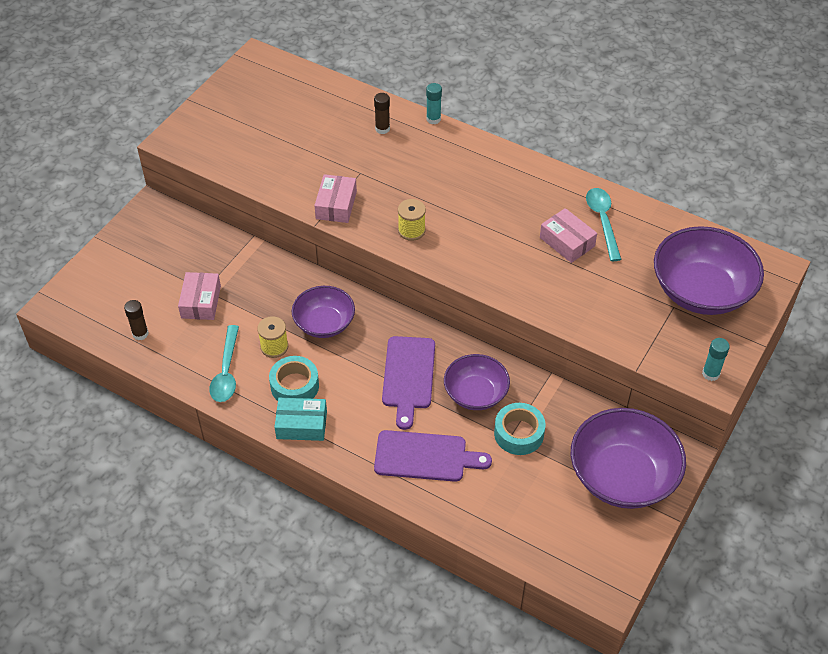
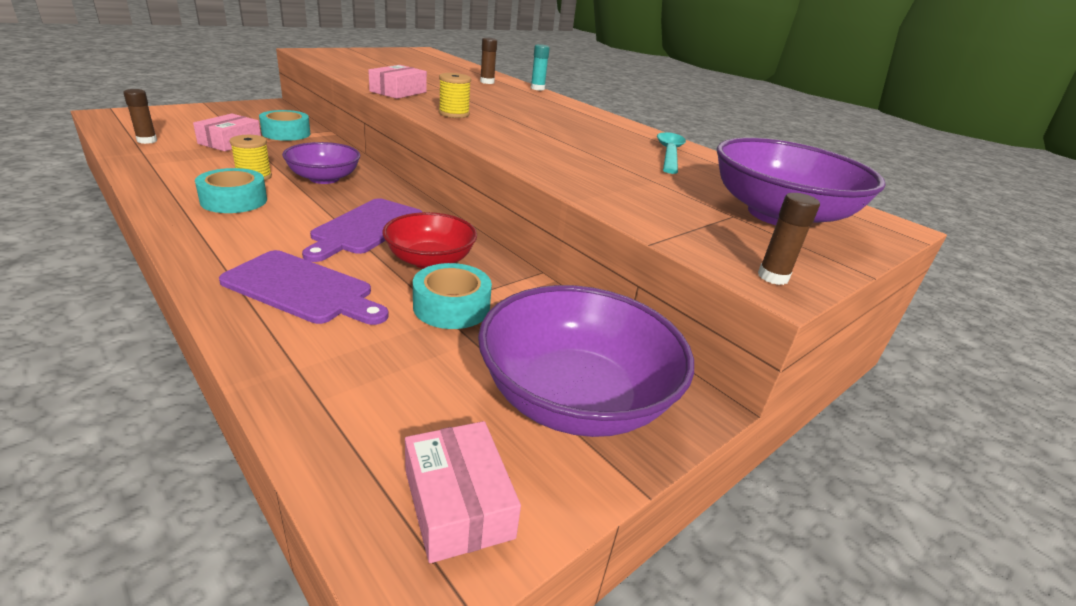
camera: 15 degrees right, 20 degrees down
(225, 262) = (286, 133): none -> turquoise tape
(226, 372) = (182, 176): turquoise spoon -> none
(301, 425) = (196, 224): turquoise box -> none
(475, 393) = (430, 260): purple bowl -> red bowl
(567, 242) = (618, 153): pink box -> pink box (458, 503)
(710, 374) = (773, 277): turquoise glue stick -> brown glue stick

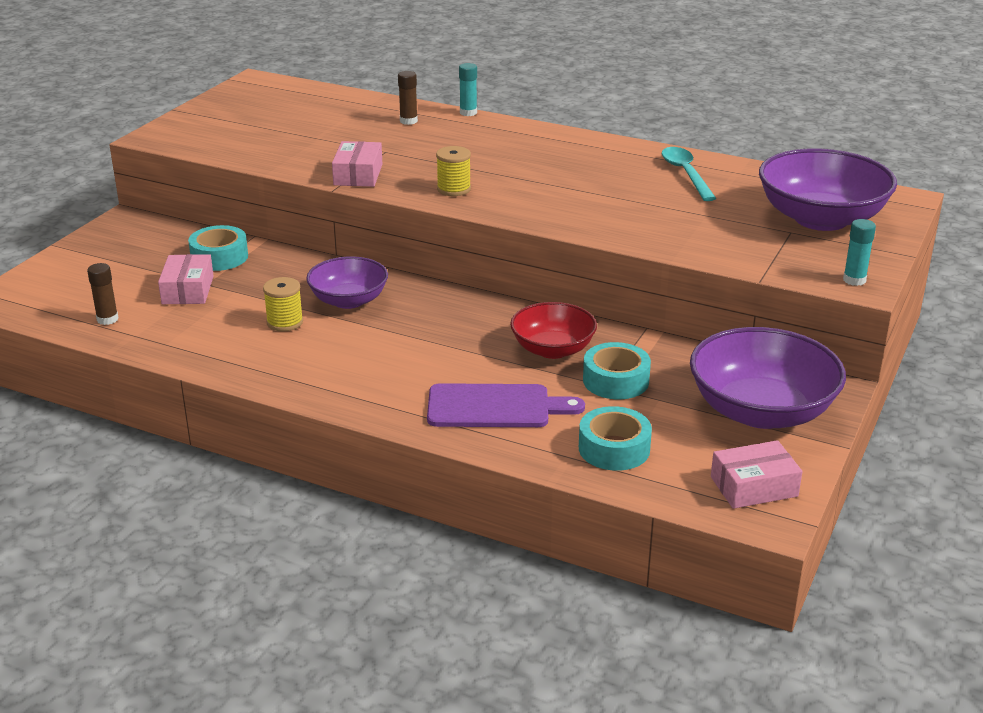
camera: 20 degrees left, 0 degrees up
(234, 200) = (313, 354): turquoise tape -> turquoise tape (614, 449)
(366, 228) = (463, 339): purple cutting board -> none
(458, 503) = (754, 486): pink box -> pink box turned 60 degrees counterclockwise
(773, 277) = (854, 280): brown glue stick -> turquoise glue stick

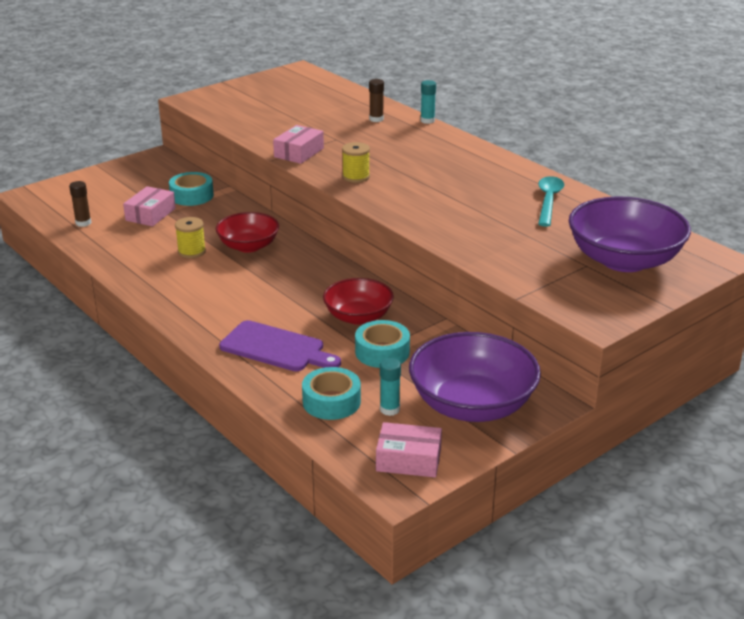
camera: 25 degrees right, 0 degrees up
(349, 300) = (248, 246): purple bowl -> red bowl
(854, 280) = (597, 316): turquoise glue stick -> turquoise glue stick (389, 409)

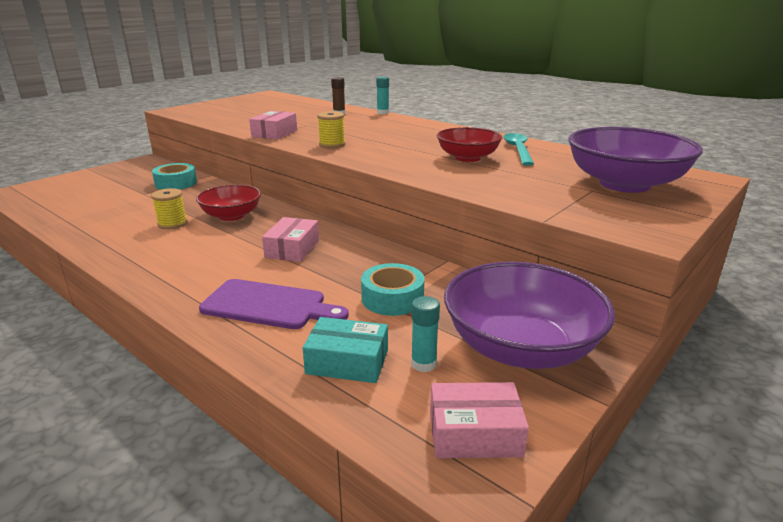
camera: 10 degrees left, 5 degrees down
(83, 223) = (61, 209): brown glue stick -> none
(150, 214) = (133, 198): pink box -> pink box (292, 249)
(331, 401) = (347, 362): turquoise tape -> turquoise box
(358, 317) = (356, 266): red bowl -> red bowl (467, 158)

